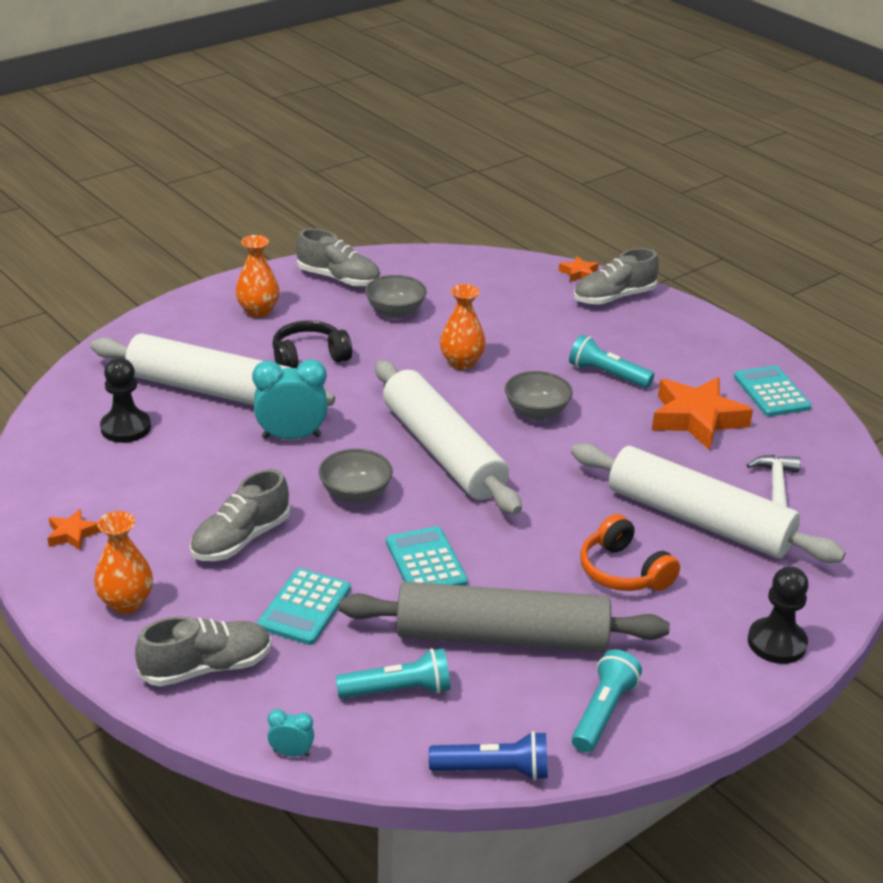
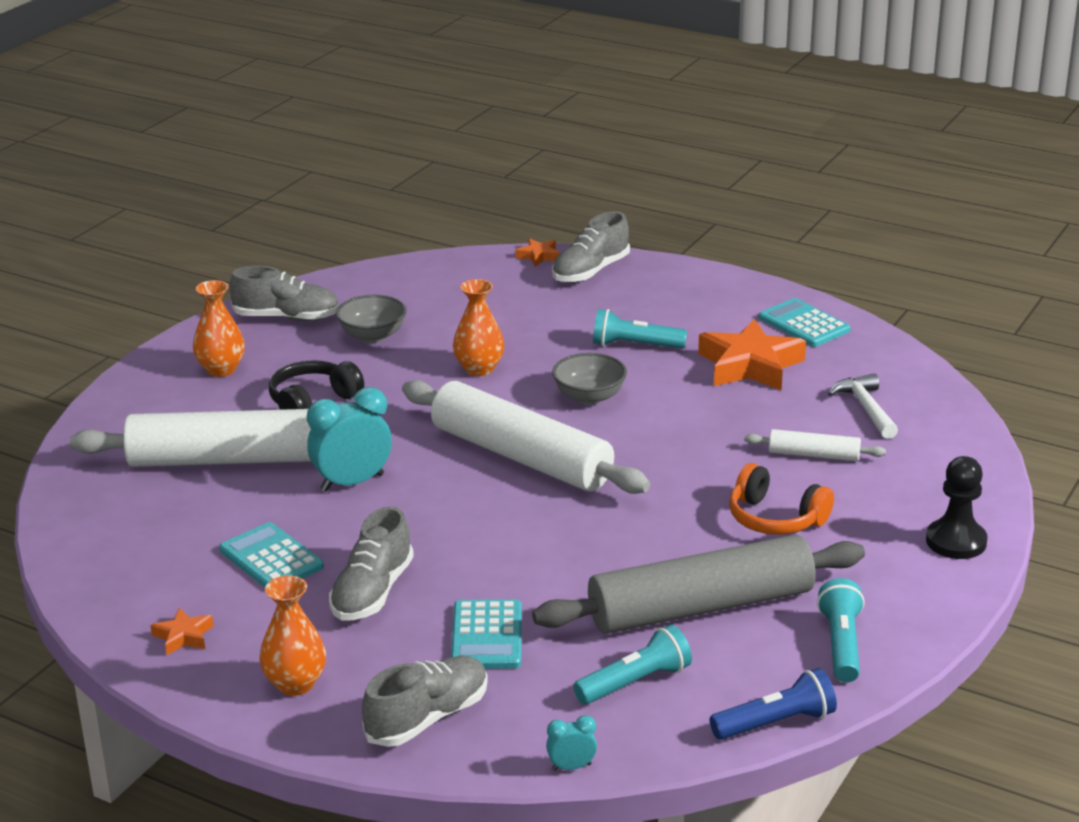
camera: 20 degrees left, 5 degrees down
(126, 428) = (161, 519): black pawn -> none
(355, 494) = (461, 519): grey bowl -> none
(426, 562) = (579, 562): turquoise calculator -> turquoise calculator (271, 558)
(698, 520) = (813, 455): white rolling pin -> white rolling pin, size x0.45

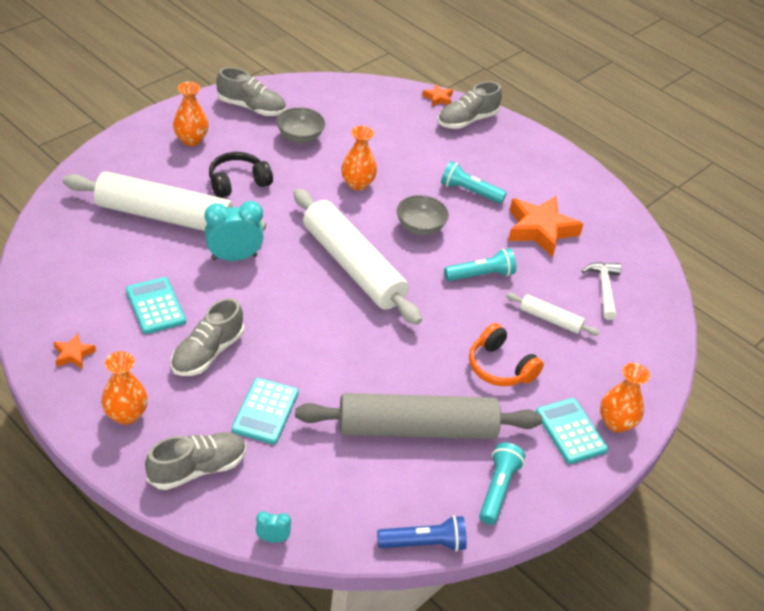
camera: 10 degrees right, 15 degrees up
(635, 682) = (345, 480): turquoise flashlight -> turquoise flashlight (481, 275)
(804, 324) = (593, 204): turquoise calculator -> turquoise calculator (570, 431)
(956, 541) = (616, 423): black pawn -> orange vase

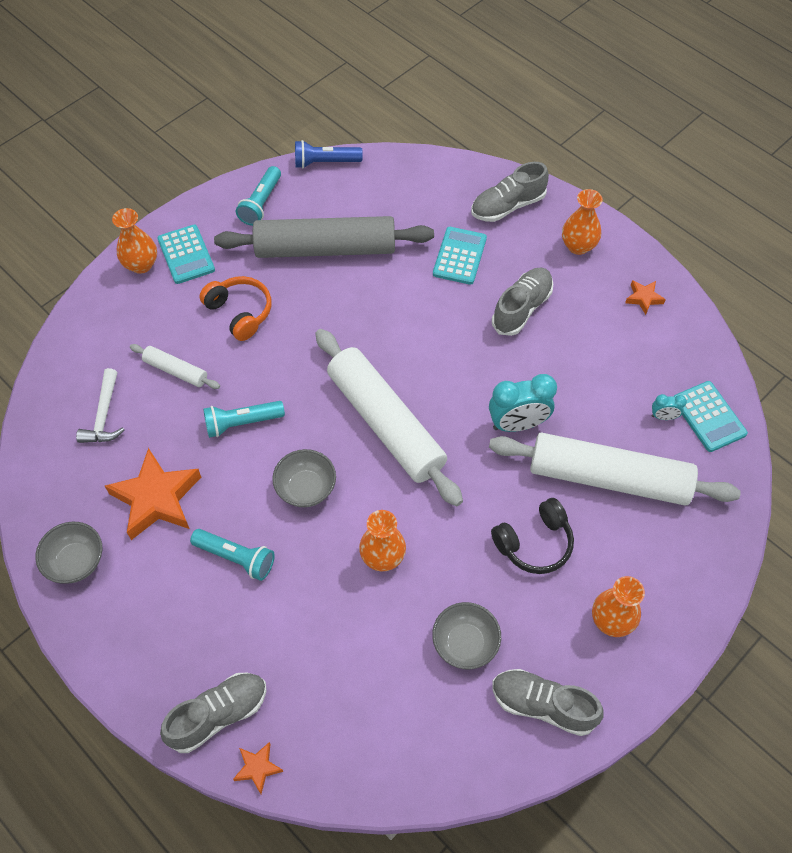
camera: 175 degrees left, 15 degrees up
(155, 306) = (584, 356): turquoise calculator -> turquoise calculator (708, 417)
(273, 538) = (440, 160): turquoise clock -> turquoise clock (663, 417)
(590, 198) = (76, 561): none -> grey bowl

